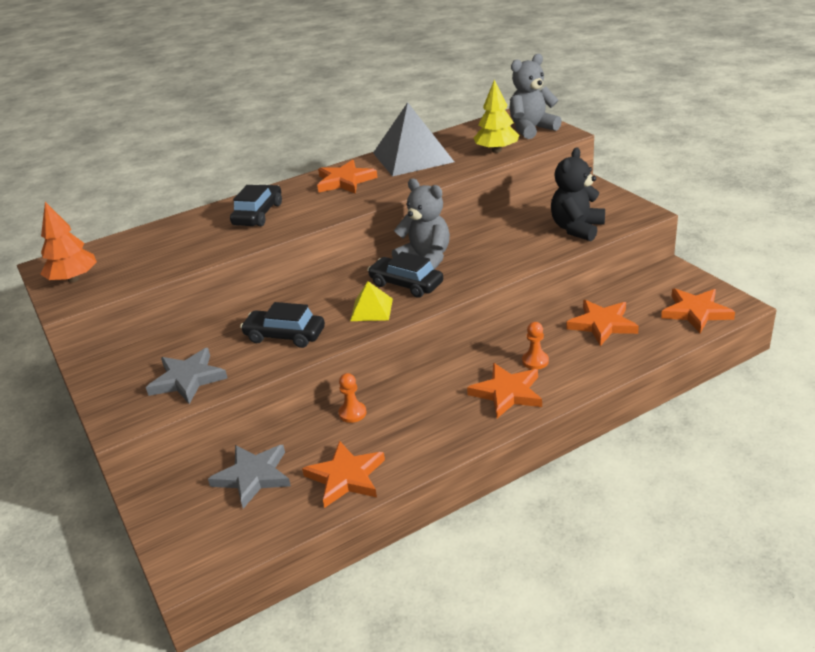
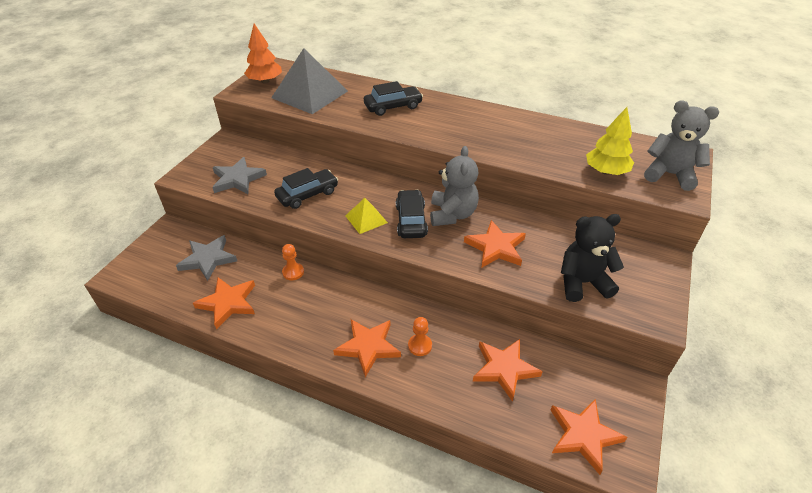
camera: 50 degrees right, 10 degrees up
(285, 336) = (307, 195): black car -> black car turned 75 degrees clockwise
(345, 181) = (473, 120): orange star -> orange star (496, 247)
(412, 157) = (544, 133): grey pyramid -> grey pyramid (310, 94)

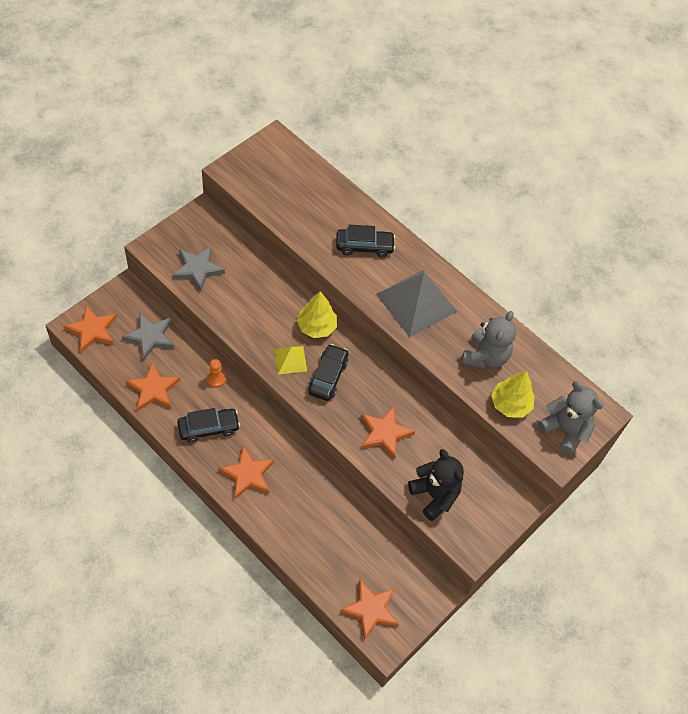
camera: 15 degrees right, 15 degrees up
(265, 81) = (258, 162): orange tree -> none
(307, 195) = (251, 312): black car -> black car (208, 428)
(310, 94) = (293, 198): grey pyramid -> grey pyramid (416, 302)
(377, 187) = (316, 327): none -> yellow tree
(420, 345) = (288, 490): orange pawn -> none
(452, 214) = (367, 384): grey teddy bear -> grey teddy bear (485, 356)
(504, 369) = (343, 536): orange star -> orange star (92, 330)
(582, 283) = (434, 495): black teddy bear -> black teddy bear turned 45 degrees clockwise

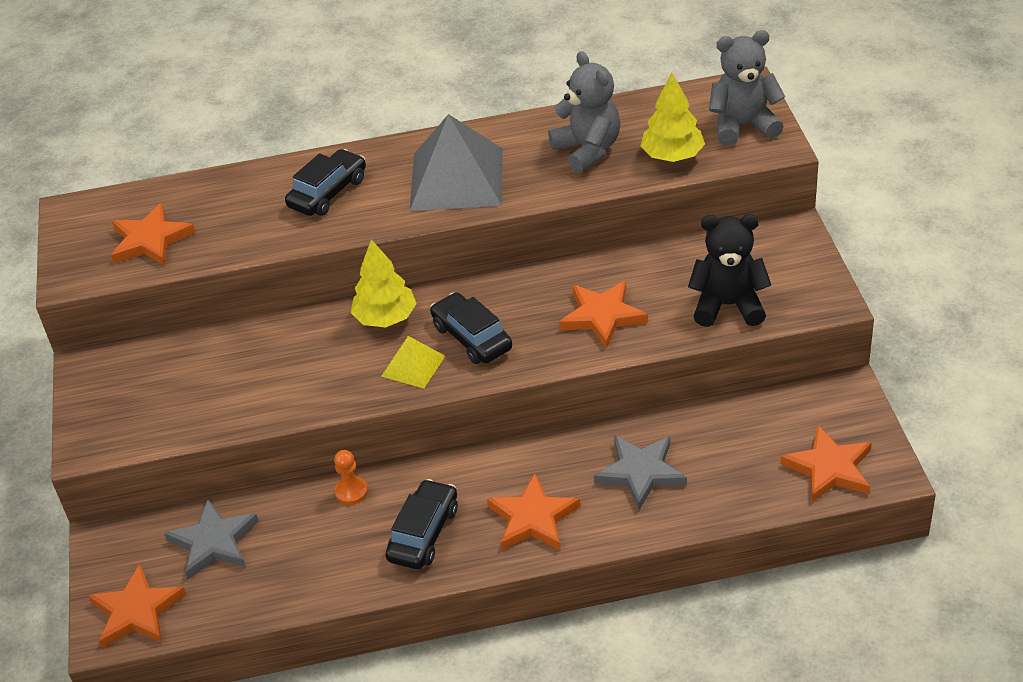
camera: 45 degrees left, 15 degrees down
(153, 389) = (305, 574): orange star -> orange star (150, 240)
(197, 269) = (175, 408): grey star -> grey star (641, 472)

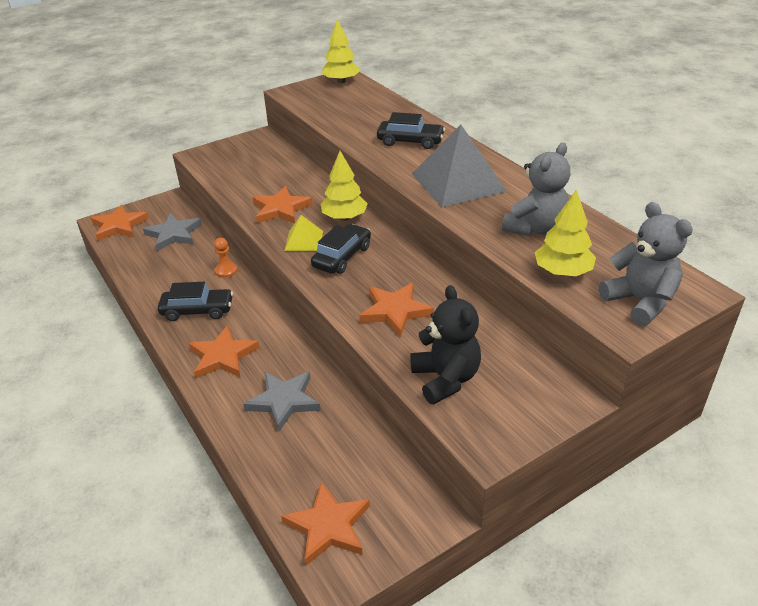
camera: 65 degrees right, 5 degrees down
(85, 218) = (341, 81): none -> yellow tree
(150, 240) = (332, 103): orange star -> orange star (281, 209)

